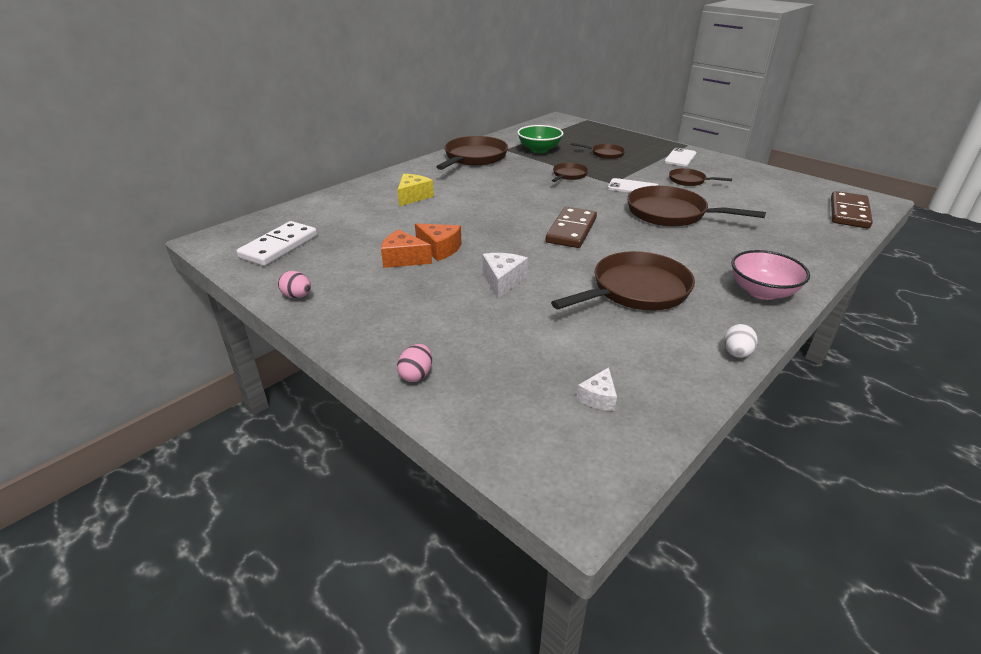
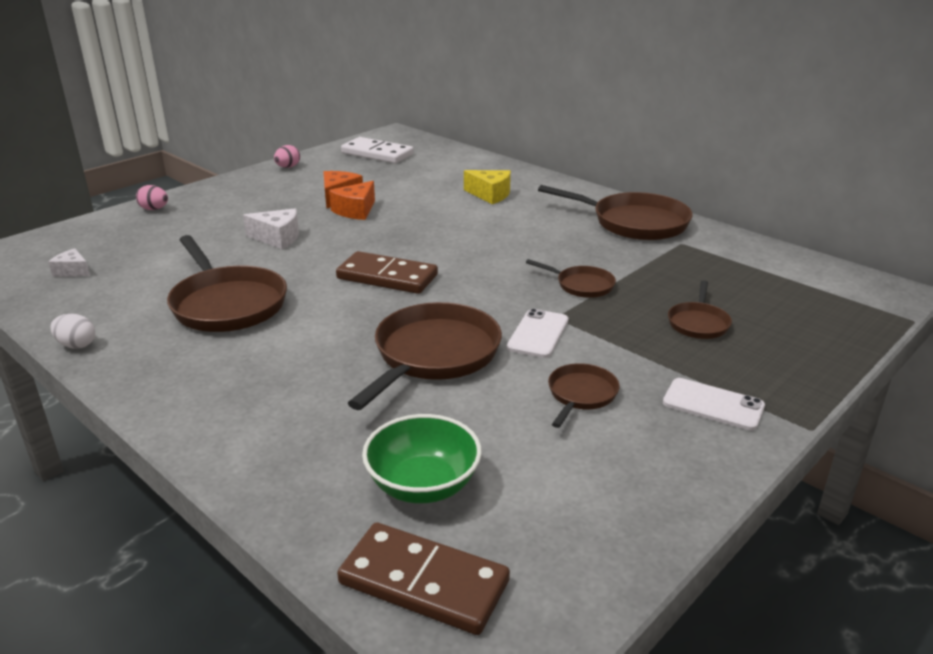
camera: 90 degrees right, 5 degrees down
(539, 150) = (692, 267): green bowl -> green bowl (423, 485)
(762, 292) = (180, 389): pink bowl -> none

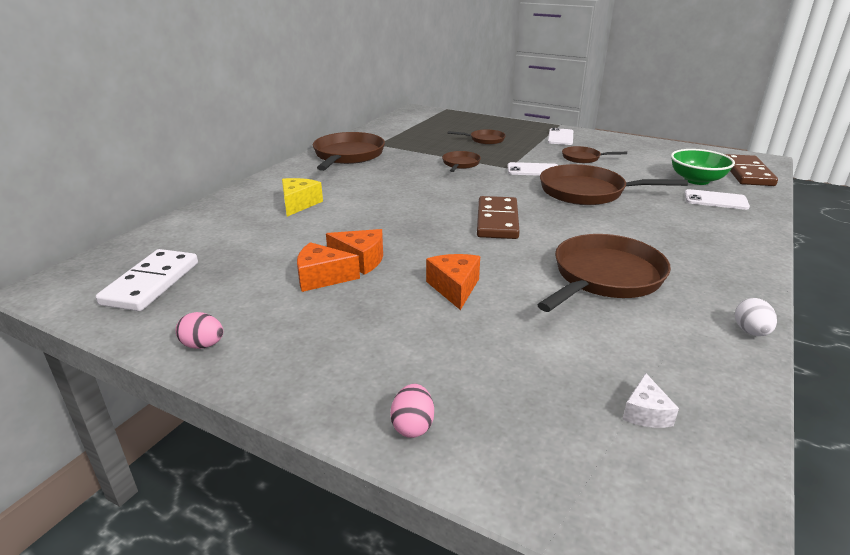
camera: 105 degrees left, 0 degrees up
(278, 238) = (454, 288): white cheese -> orange cheese
(333, 465) = (715, 200): none -> white phone

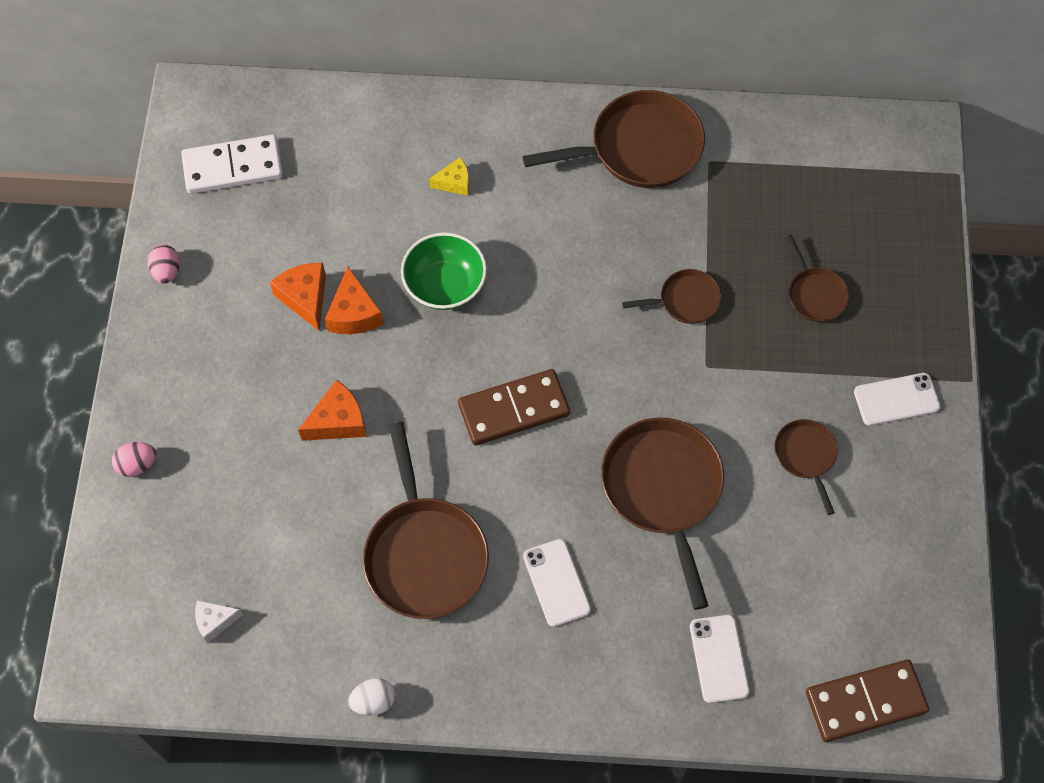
camera: 65 degrees right, 35 degrees up
(299, 204) = (454, 182): yellow cheese -> yellow cheese, size x0.65
(533, 170) = (713, 401): white phone -> white phone (556, 583)
(604, 277) = (424, 554): brown pan -> brown pan turned 60 degrees clockwise
(696, 180) = (791, 629): green bowl -> green bowl (445, 285)

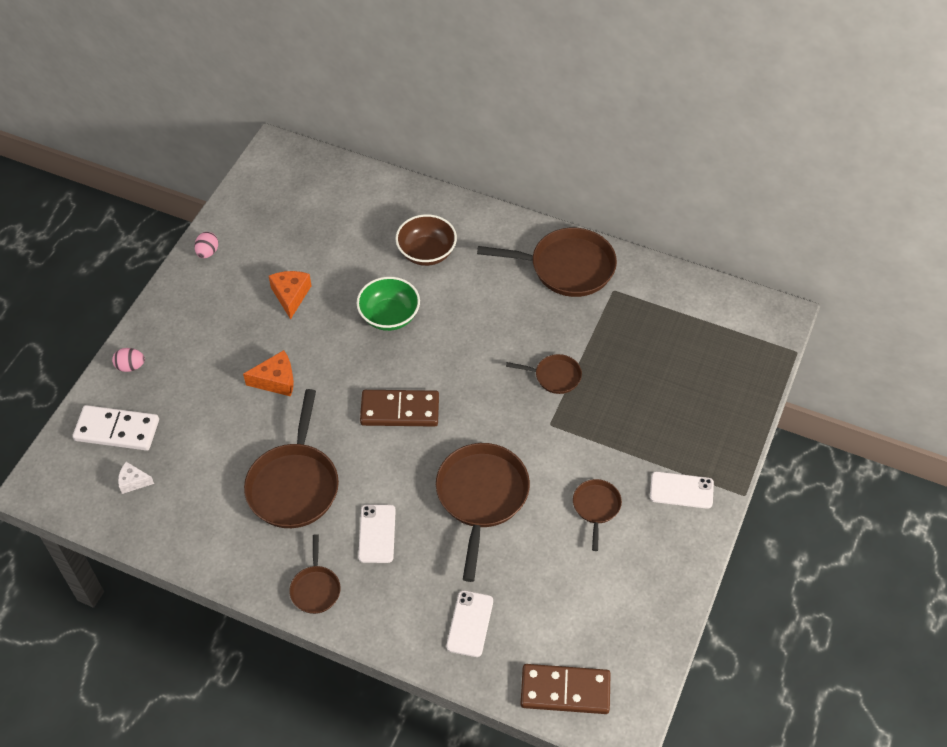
camera: 20 degrees right, 10 degrees down
(233, 167) = (281, 200): white domino -> white domino (117, 430)
(354, 313) = (319, 315): orange cheese -> none
(373, 701) = (214, 569): white egg -> none
(454, 182) = (426, 252): yellow cheese -> brown bowl
(815, 294) = (652, 400): brown pan -> brown pan (315, 589)

